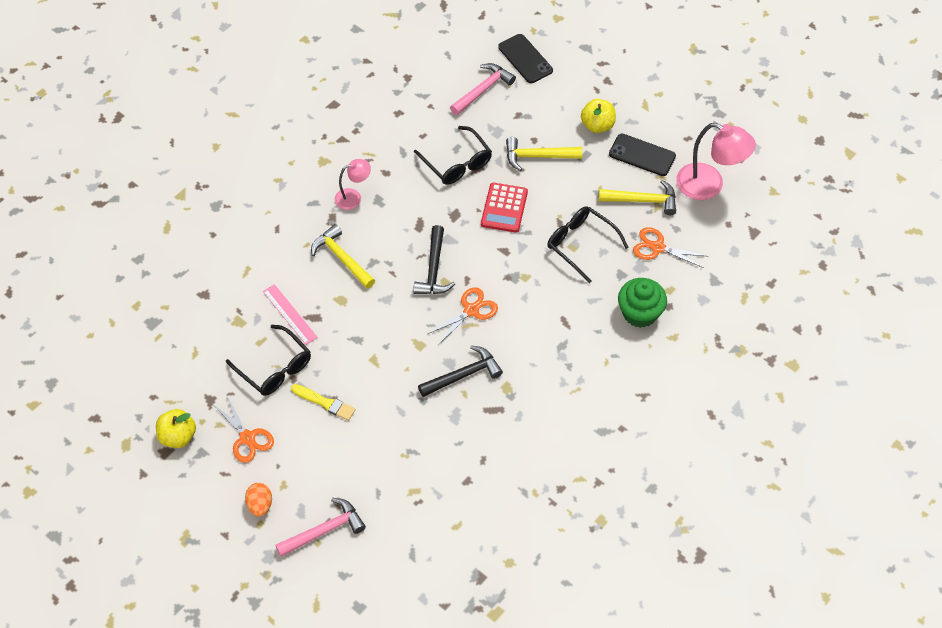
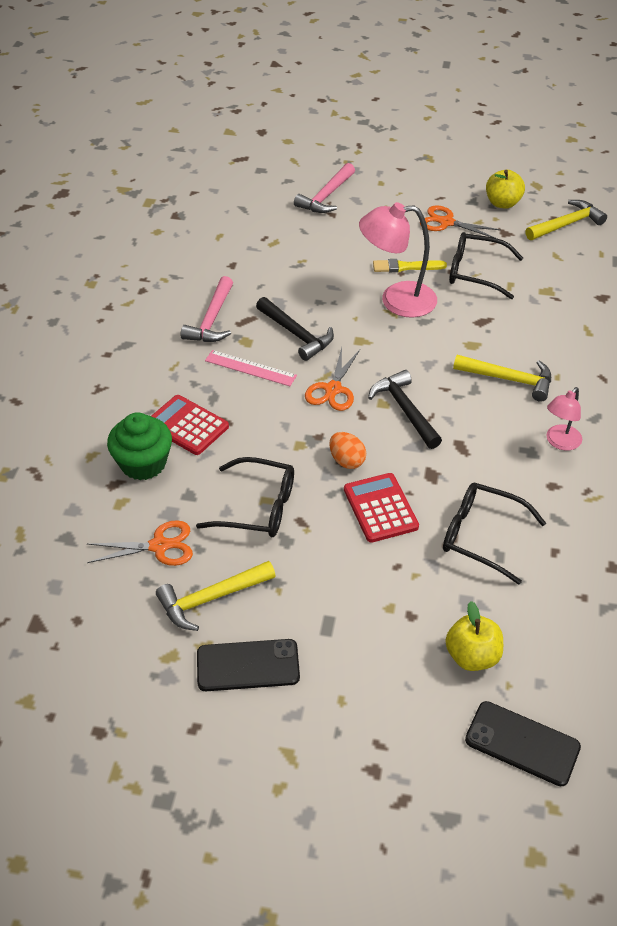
camera: 150 degrees right, 10 degrees down
(260, 505) = (392, 191): orange egg -> orange egg (347, 461)
(290, 314) = (507, 314): pink ruler -> pink ruler (250, 368)
(463, 375) = (296, 334): black hammer -> black hammer turned 75 degrees counterclockwise
(483, 90) = (537, 657): pink hammer -> pink hammer (212, 320)
(538, 156) = (388, 594): yellow hammer -> yellow hammer (566, 224)
(593, 330) = (187, 425): none -> red calculator
(597, 125) = (339, 682): yellow apple -> yellow apple (472, 656)
(709, 186) = (127, 664): pink lamp -> pink lamp (396, 300)

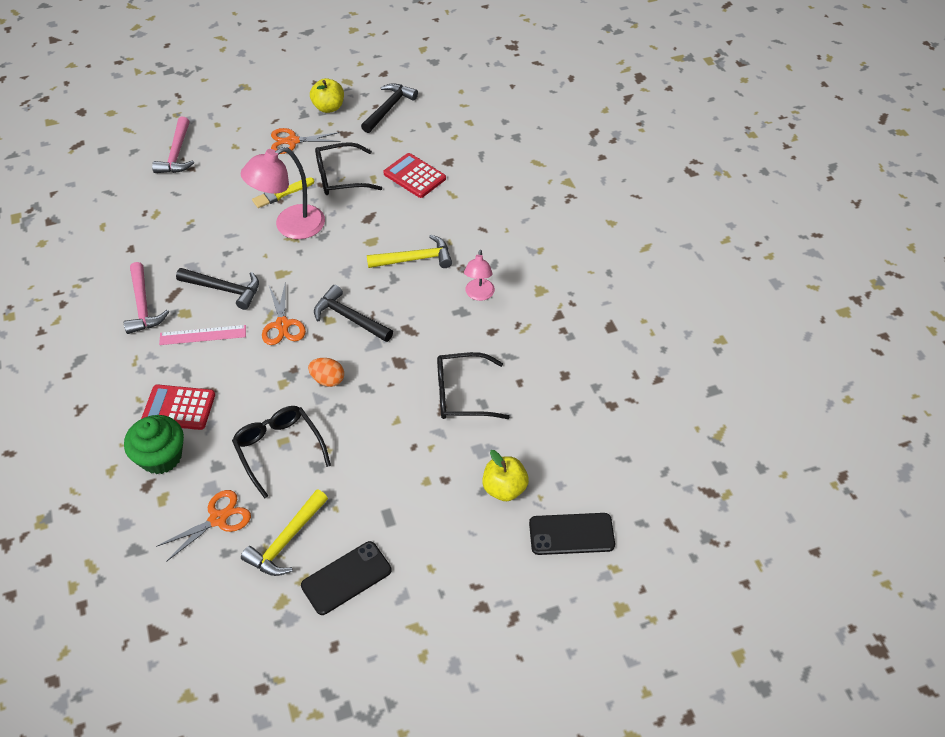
camera: 30 degrees left, 5 degrees up
(257, 507) = (279, 450): black glasses -> black glasses turned 105 degrees counterclockwise
(380, 508) = (376, 406): red calculator -> red calculator (414, 176)
(566, 224) = (389, 108): yellow hammer -> black hammer

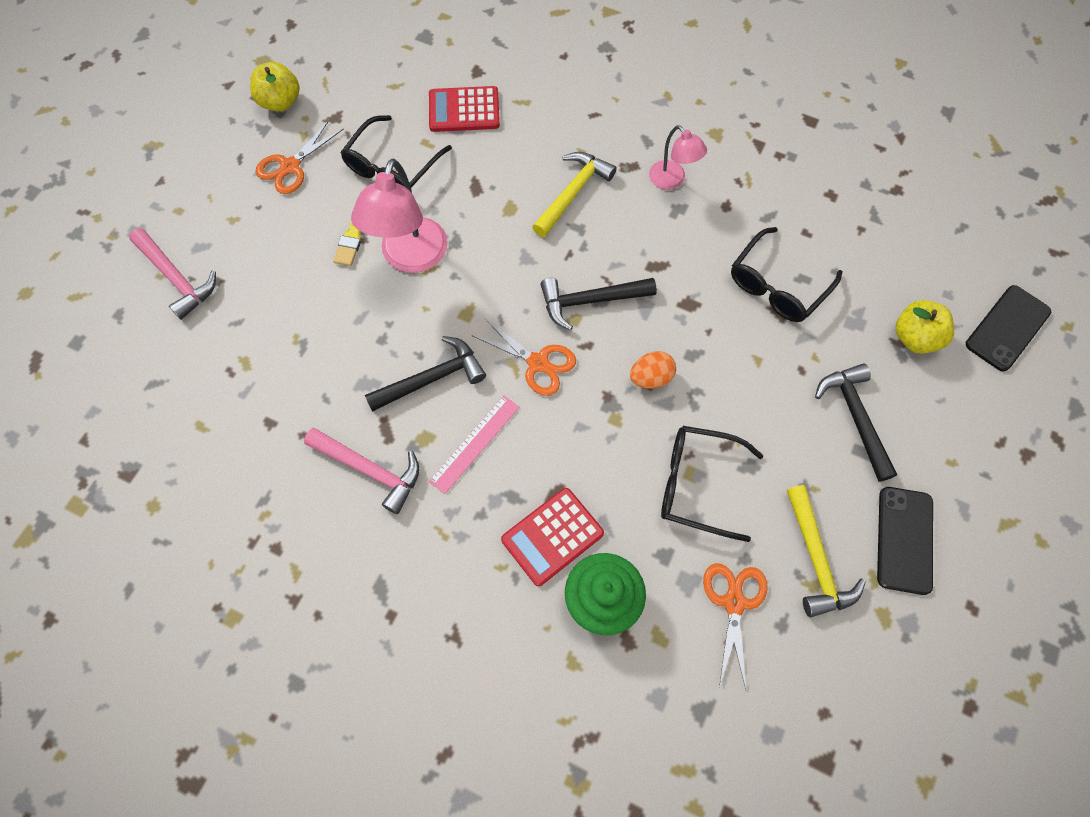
camera: 45 degrees left, 15 degrees up
(389, 108) = (345, 58): black hammer -> black hammer (855, 417)

